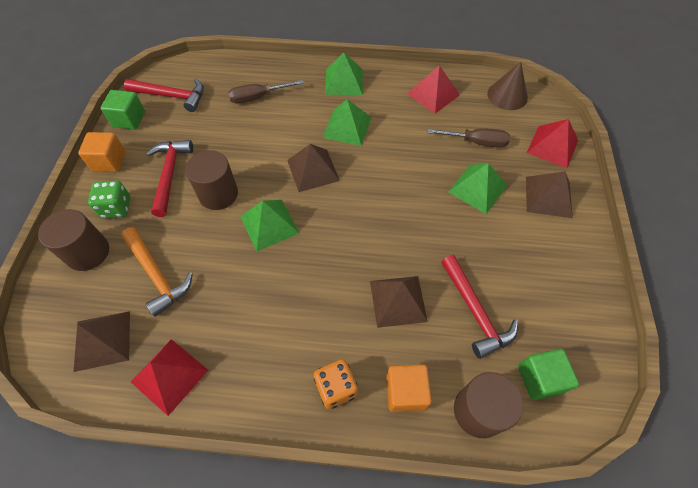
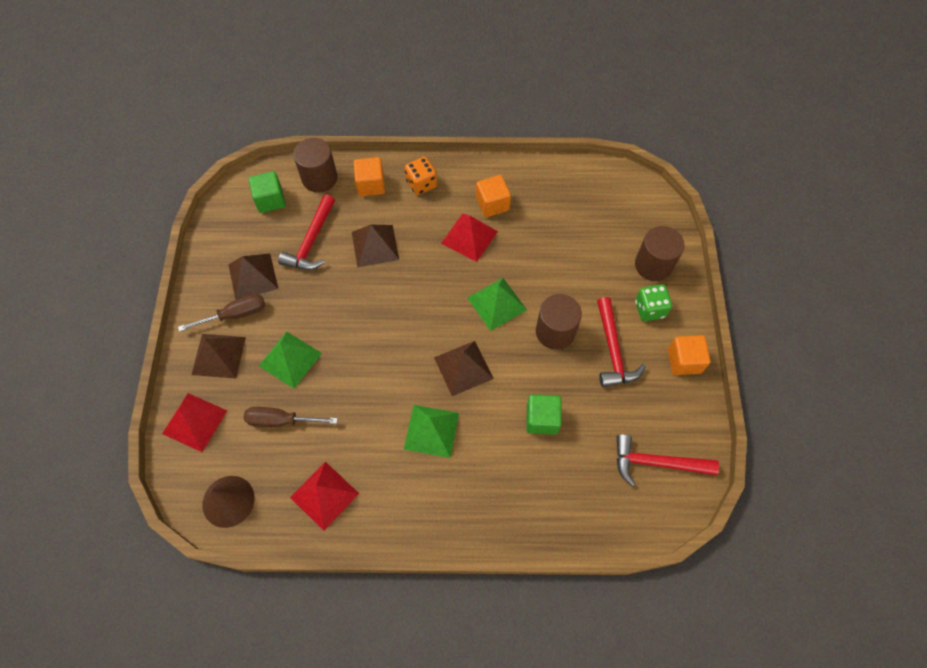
camera: 175 degrees right, 5 degrees up
(102, 340) = (605, 200): brown pyramid -> brown pyramid (253, 276)
(129, 119) = (691, 420): green cube -> green cube (542, 419)
(157, 275) = (583, 250): orange hammer -> none
(169, 375) = (544, 182): red pyramid -> red pyramid (469, 237)
(247, 347) = (492, 204): none -> orange cube
(258, 97) = (547, 470): brown screwdriver -> brown screwdriver (235, 315)
(344, 81) = (441, 509): green pyramid -> none
(475, 312) = (311, 242): red hammer -> red hammer turned 135 degrees counterclockwise

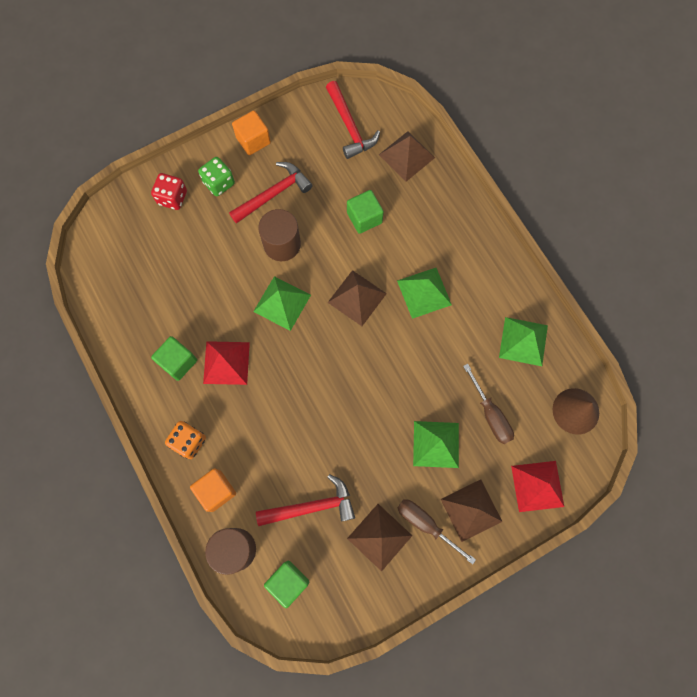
camera: 120 degrees left, 10 degrees up
(324, 495) = (523, 341): red pyramid -> green pyramid
(375, 246) = (282, 442): brown pyramid -> brown pyramid (406, 156)
(492, 204) = (178, 362): orange cube -> green cube
(653, 265) = (172, 198): brown cylinder -> red dice

